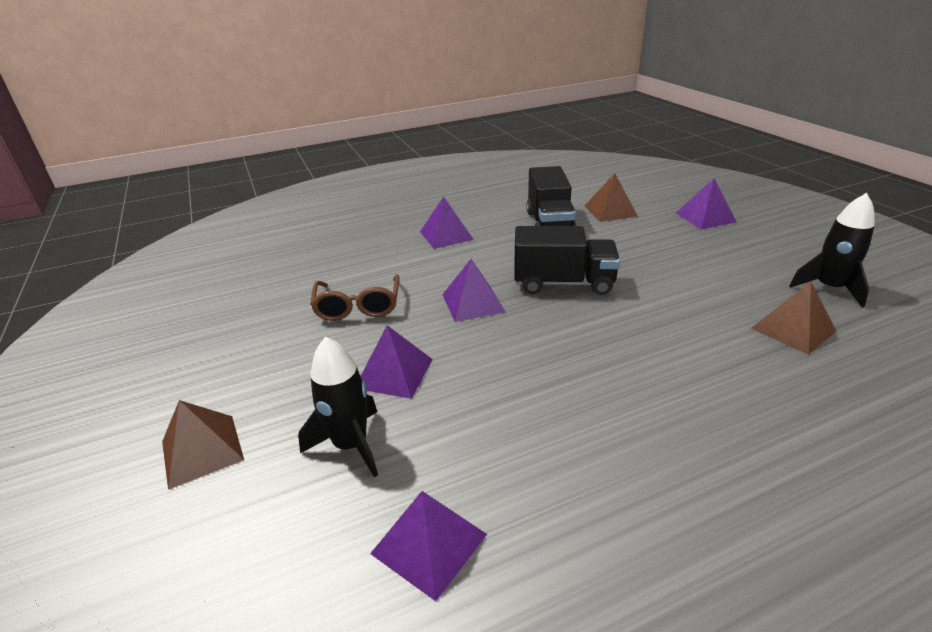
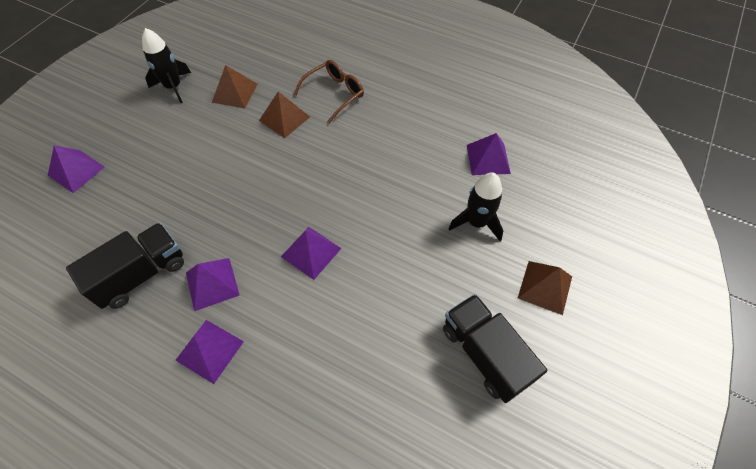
camera: 130 degrees left, 25 degrees up
(358, 306) = (370, 326): brown glasses -> brown glasses (334, 94)
(394, 373) = (415, 244): purple pyramid -> purple pyramid (212, 283)
(563, 283) = (247, 213): black truck -> black truck (485, 354)
(610, 211) = (87, 241): brown pyramid -> brown pyramid (284, 118)

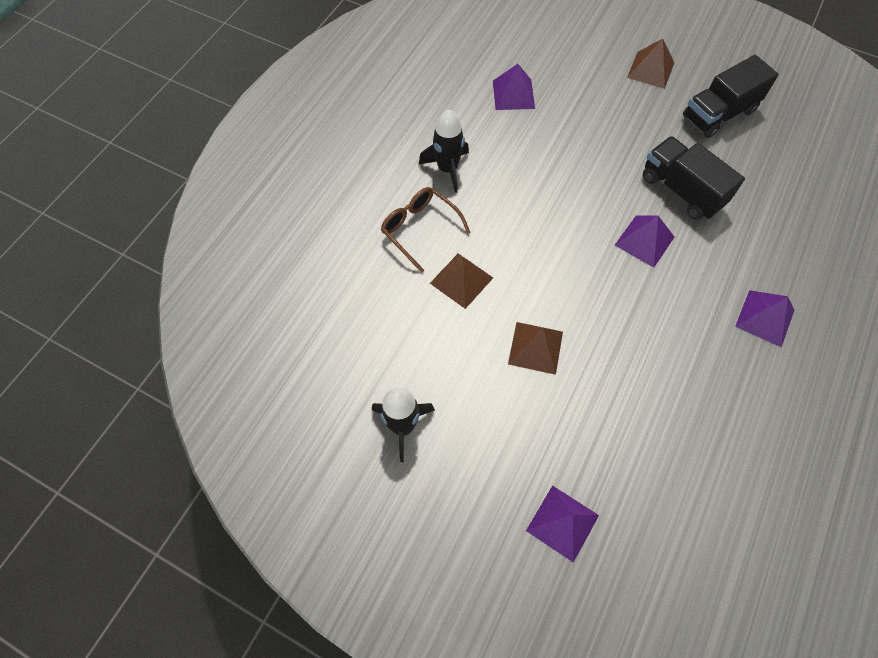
camera: 90 degrees left, 5 degrees up
(141, 274) = (698, 400): black truck -> black truck (681, 190)
(212, 283) = (695, 327): purple pyramid -> none
(234, 93) = (415, 343): brown pyramid -> brown pyramid (535, 347)
(476, 222) = (591, 109): black rocket -> black rocket (447, 169)

